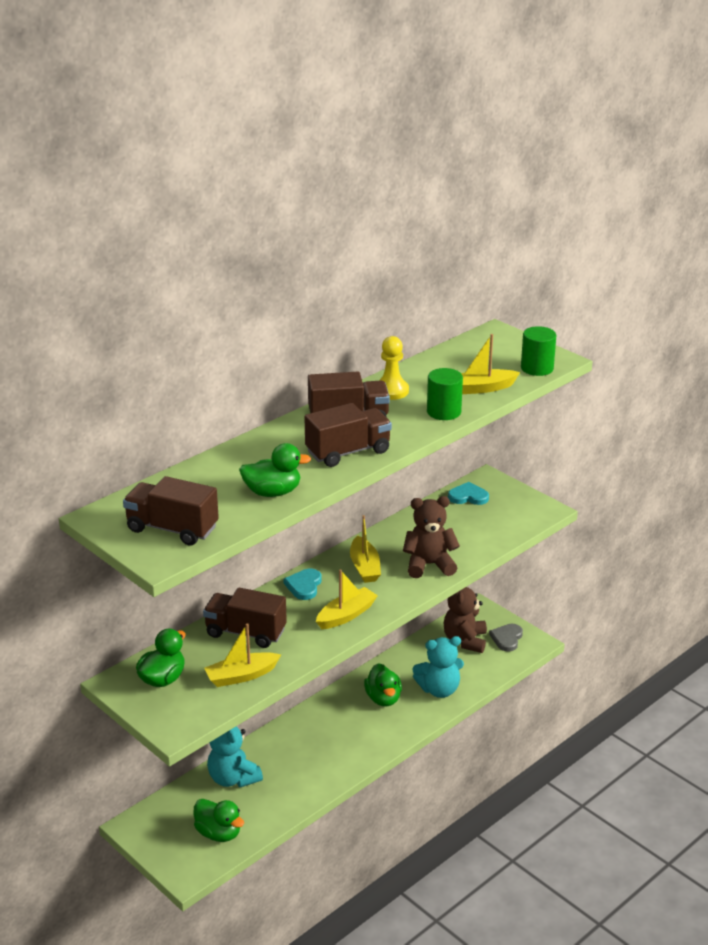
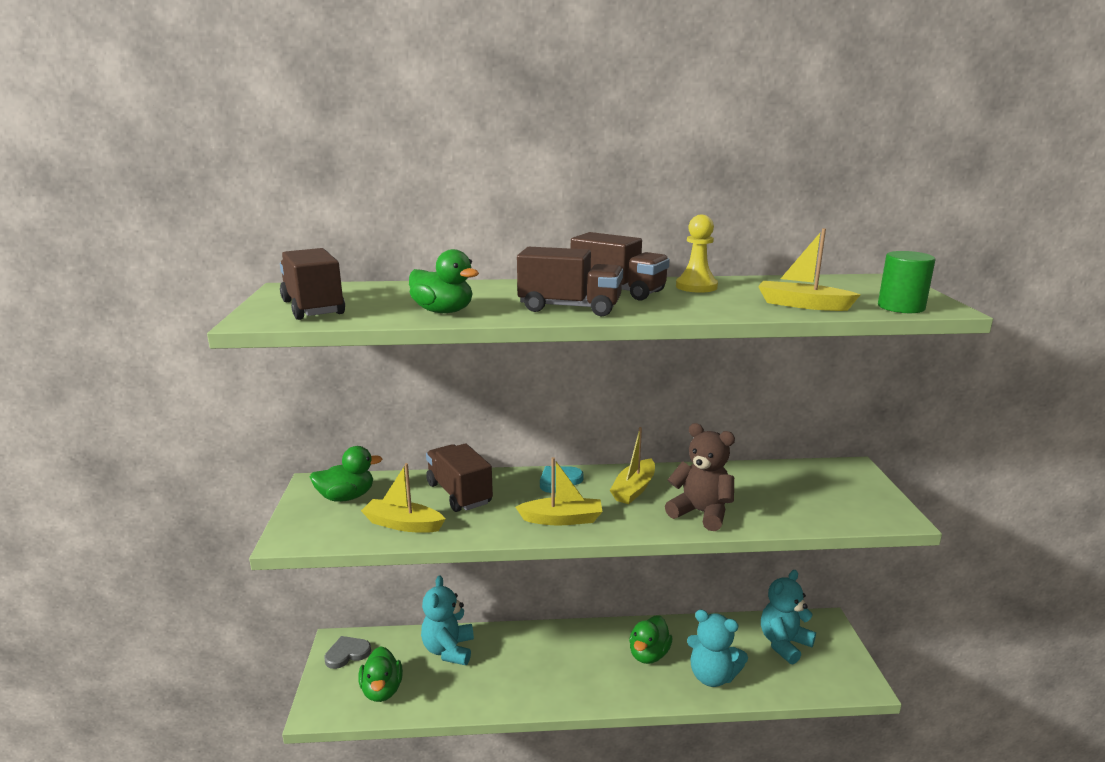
camera: 40 degrees right, 10 degrees down
(444, 412) = (726, 309): green cylinder -> none
(465, 641) = (784, 644): brown teddy bear -> turquoise teddy bear
(468, 496) = (815, 474): turquoise heart -> none
(507, 638) = (833, 664): grey heart -> grey heart (347, 653)

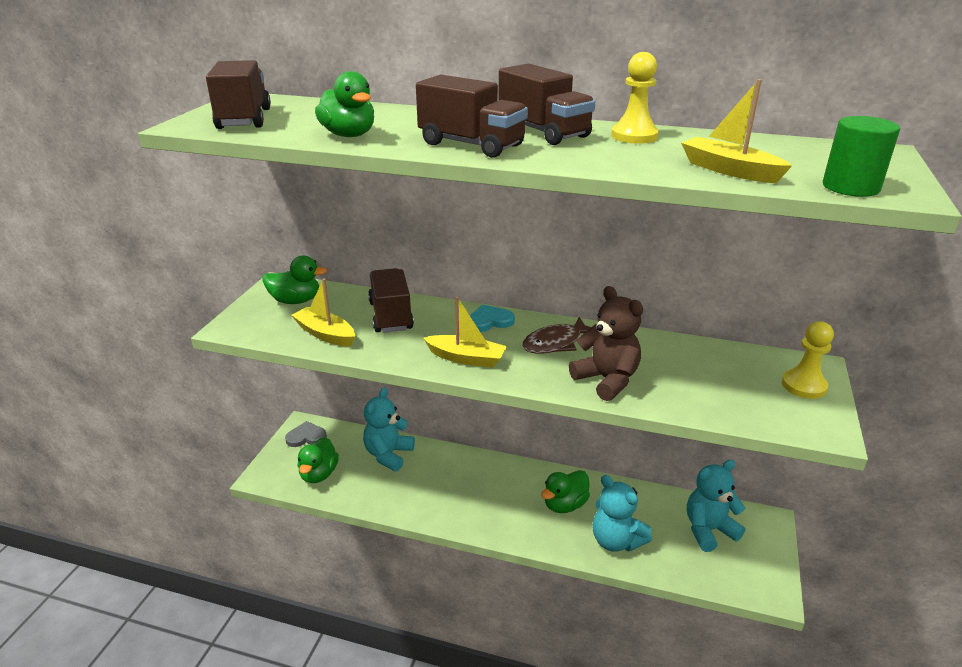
camera: 20 degrees right, 10 degrees up
(634, 489) = (556, 343): yellow boat -> brown fish
(856, 485) = (804, 385): none -> yellow pawn

